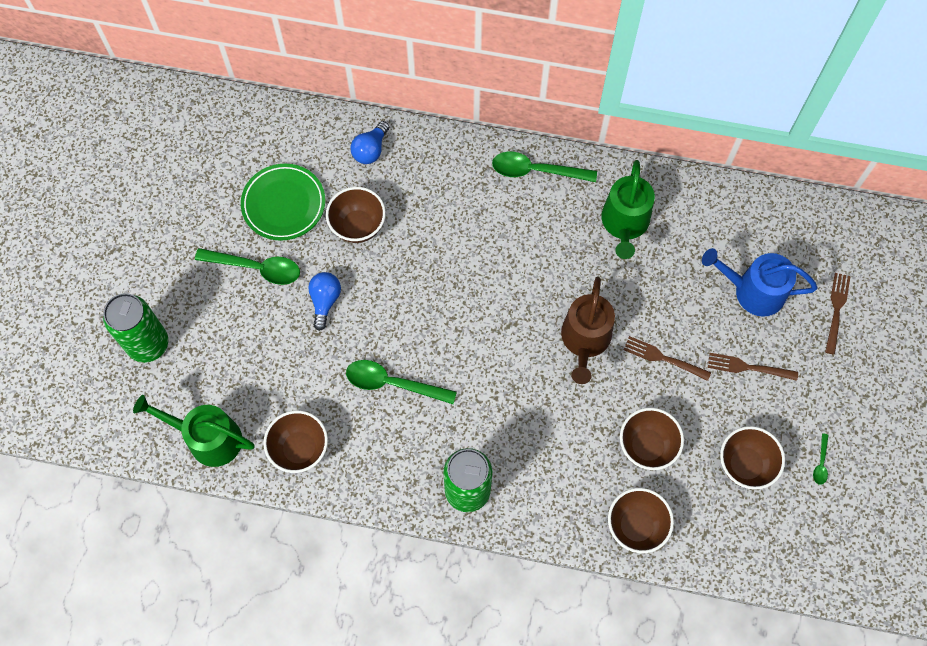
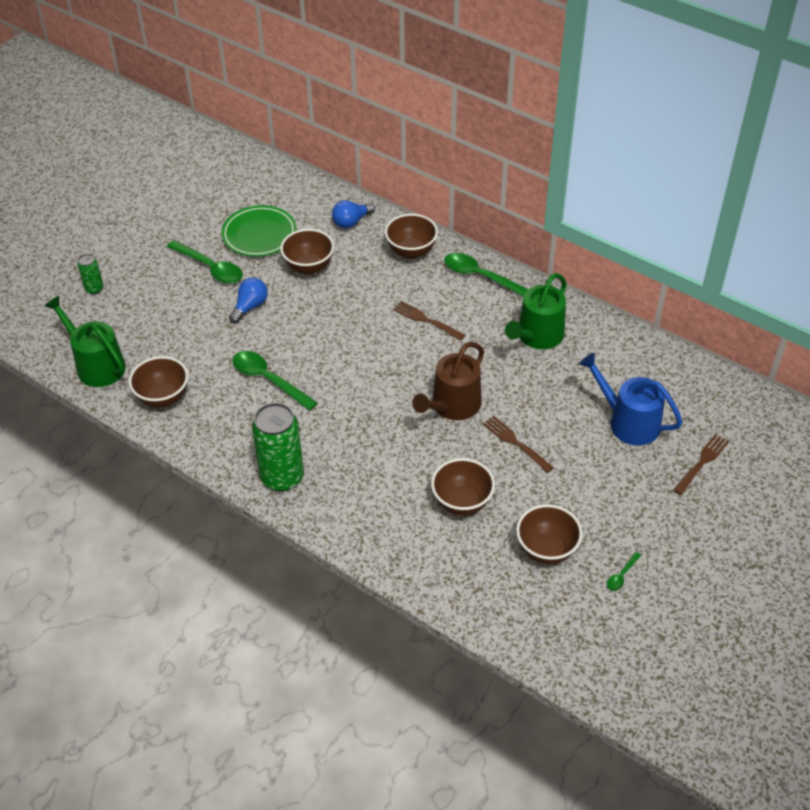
camera: 25 degrees right, 20 degrees down
(148, 344) = (94, 289): green can -> green can, size x0.49
(636, 526) = (416, 559): brown bowl -> brown bowl (411, 251)
(748, 367) = (592, 477): brown fork -> brown fork (426, 320)

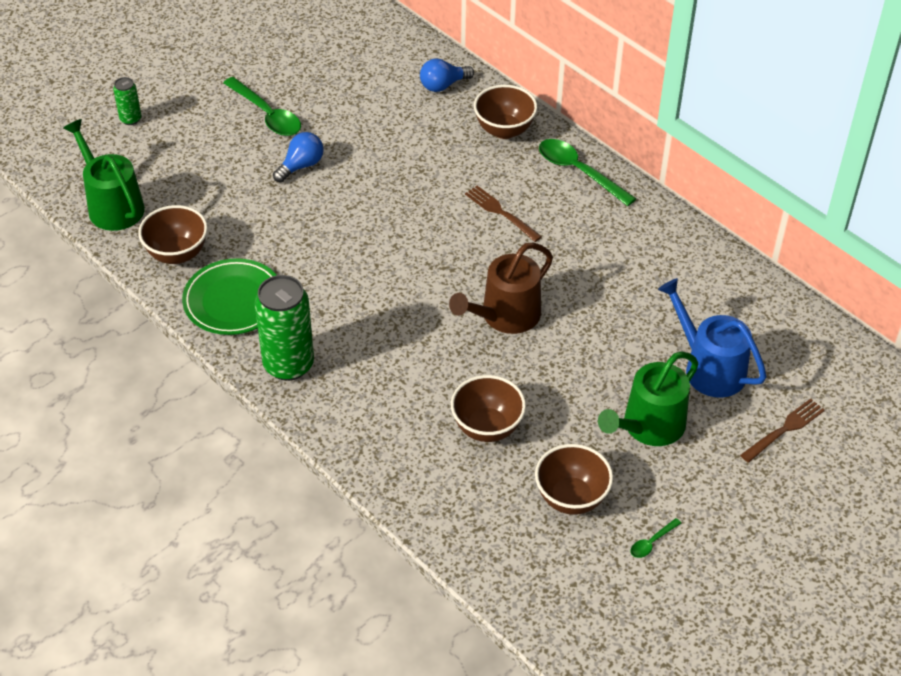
camera: 10 degrees right, 0 degrees up
(259, 235) = (332, 85): green plate -> green plate (233, 301)
(268, 379) = (300, 252): green spoon -> none
(309, 267) = (380, 130): brown bowl -> none
(516, 443) = (568, 370): brown fork -> none
(537, 336) = (627, 251): green watering can -> green watering can (648, 426)

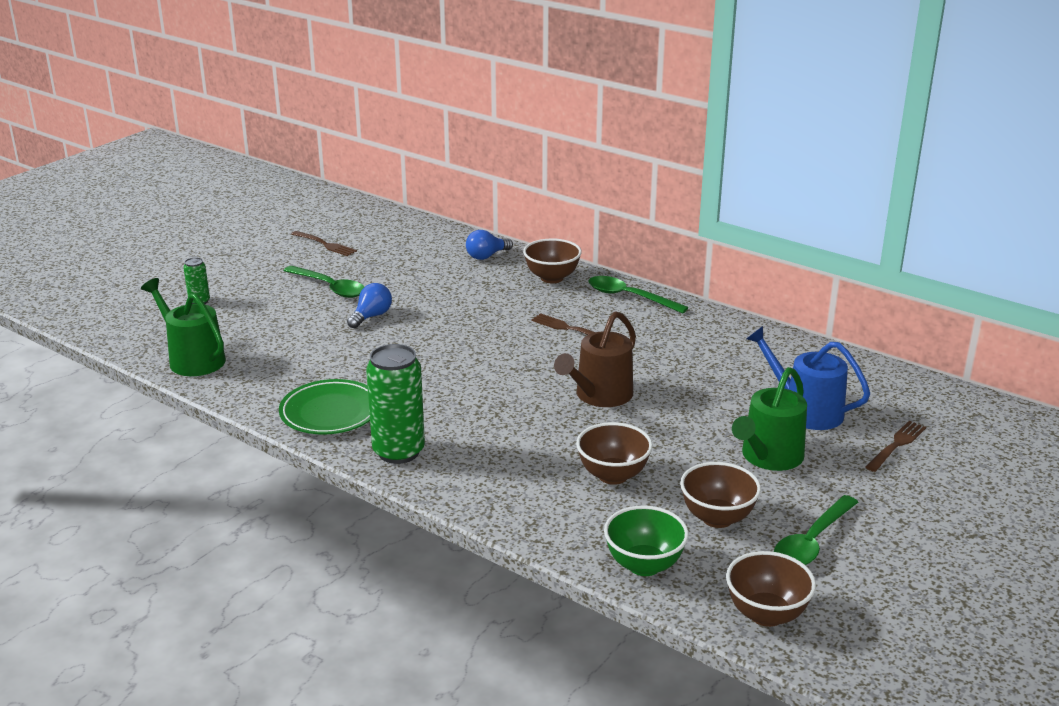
camera: 10 degrees left, 20 degrees down
(177, 254) = (265, 385): brown bowl -> brown bowl (766, 614)
(275, 44) = (325, 244): none -> brown fork
(483, 545) = (644, 565): none -> green bowl
(651, 542) = (811, 542): green spoon -> green spoon, size x2.15

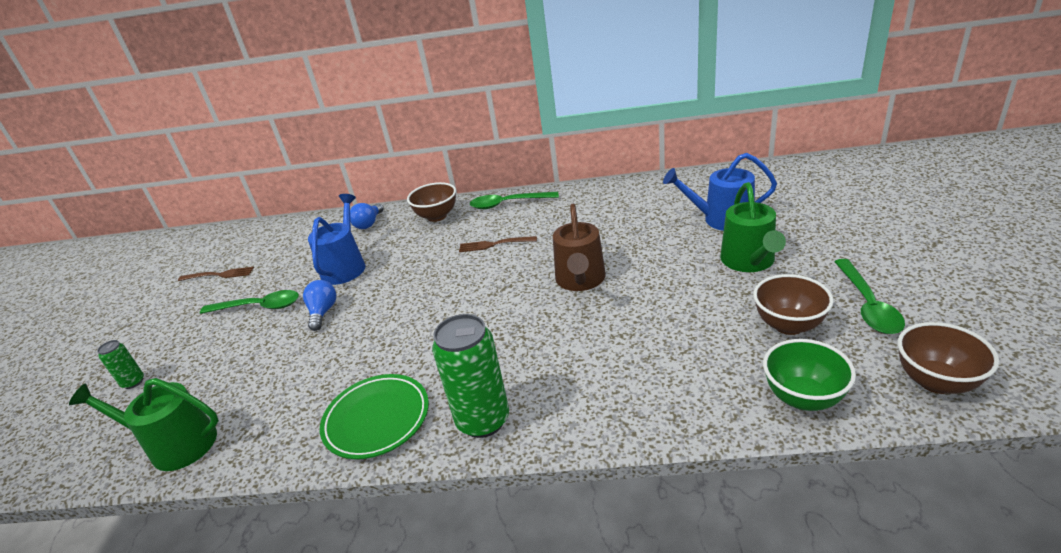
camera: 30 degrees left, 5 degrees up
(426, 286) = (345, 267): none -> blue watering can
(613, 475) = (674, 336): brown bowl -> none
(896, 445) = (803, 212): brown fork -> none

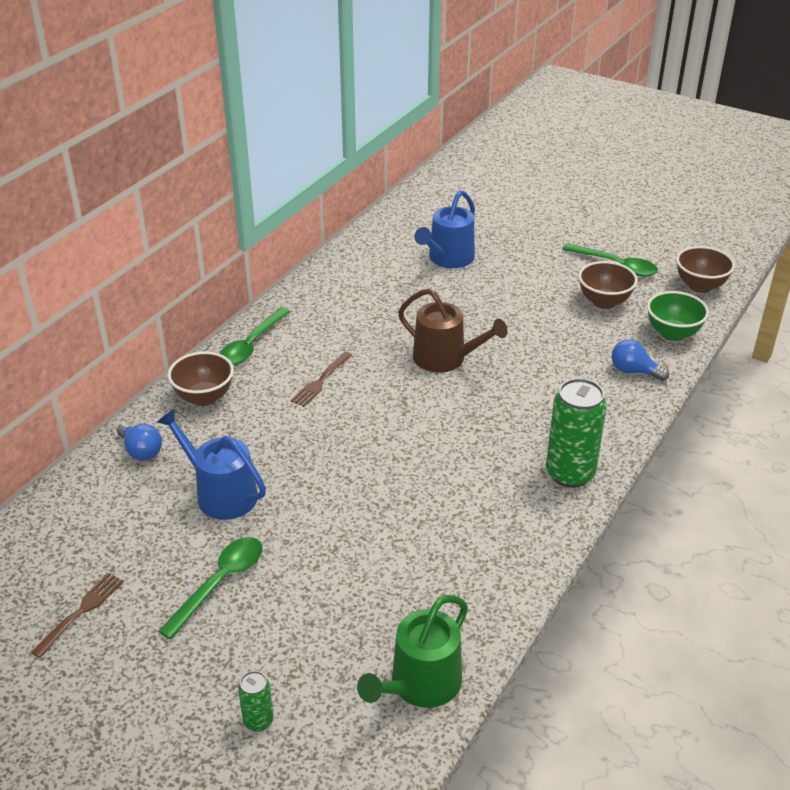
camera: 65 degrees left, 5 degrees up
(323, 312) = (299, 531): blue light bulb -> blue light bulb (634, 371)
(377, 419) = (514, 533): green plate -> none
(749, 261) = (518, 277): green watering can -> none

